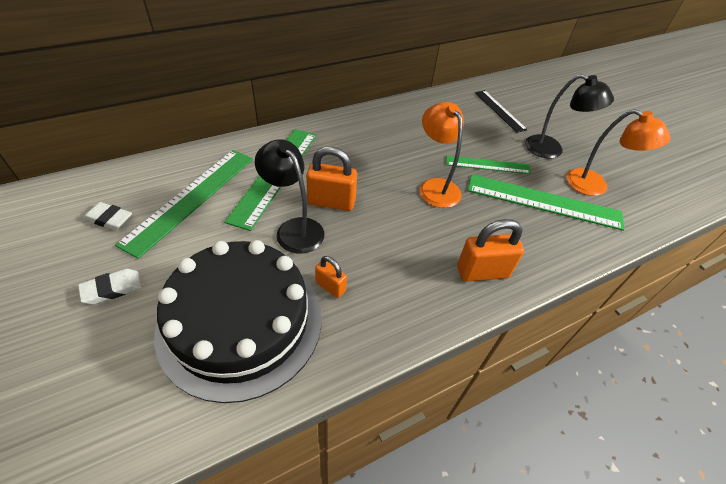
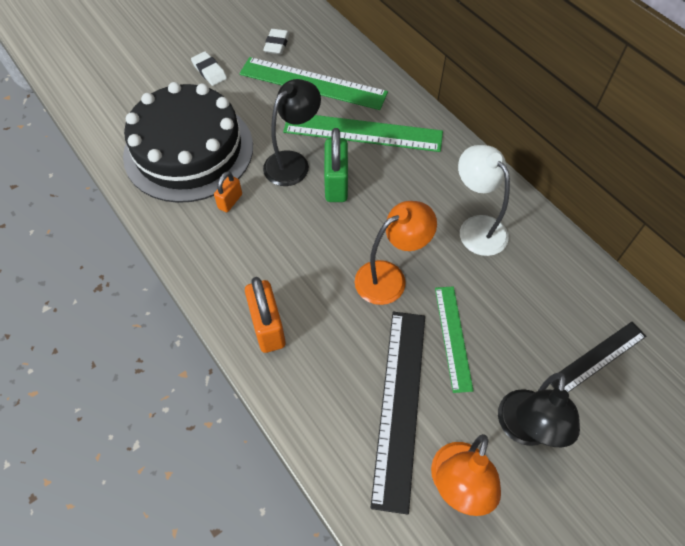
camera: 85 degrees right, 10 degrees up
(331, 202) = (336, 184): orange padlock -> green padlock
(395, 134) = (476, 227): none -> white lamp
(543, 202) = (399, 405): green ruler -> black ruler

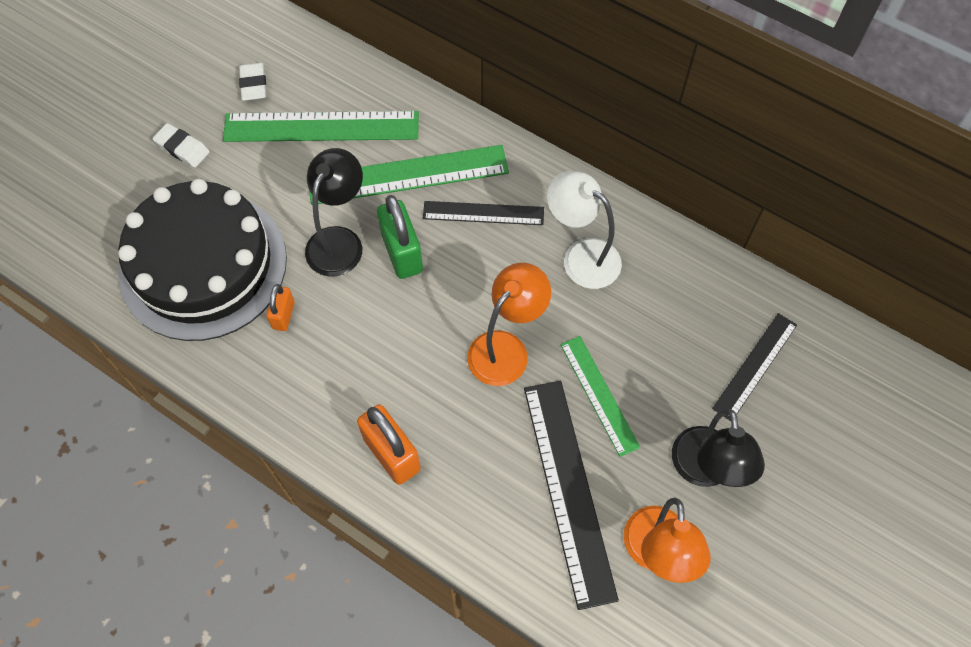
camera: 20 degrees left, 5 degrees up
(409, 174) = (483, 213): none -> black ruler

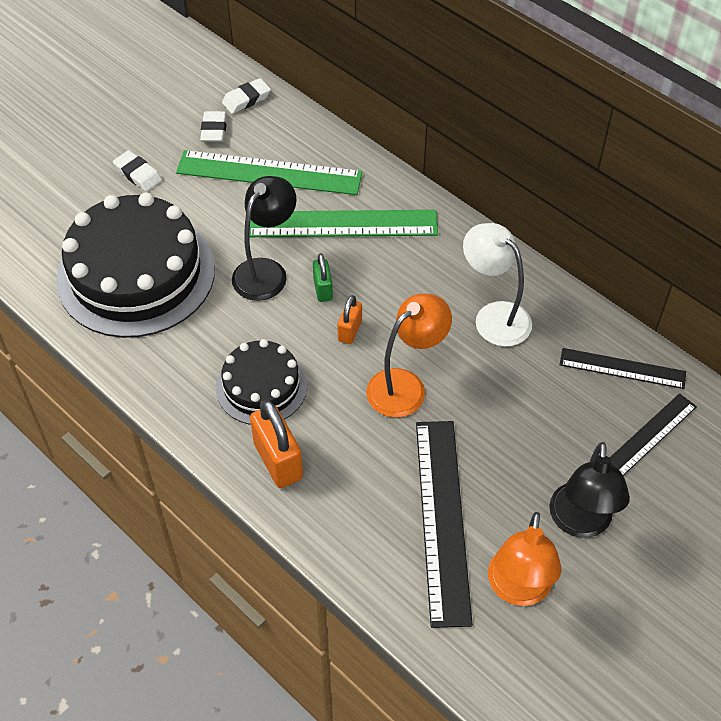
camera: 10 degrees right, 10 degrees down
(281, 44) = (246, 99): none -> white eraser
(283, 315) = (201, 327): orange padlock -> orange padlock (350, 331)
(359, 373) = (261, 386): none -> black cake
(402, 253) = (323, 289): green padlock -> green padlock, size x0.57
(483, 213) = (406, 266): black ruler -> black ruler (622, 368)
(599, 395) = (488, 440): green ruler -> none

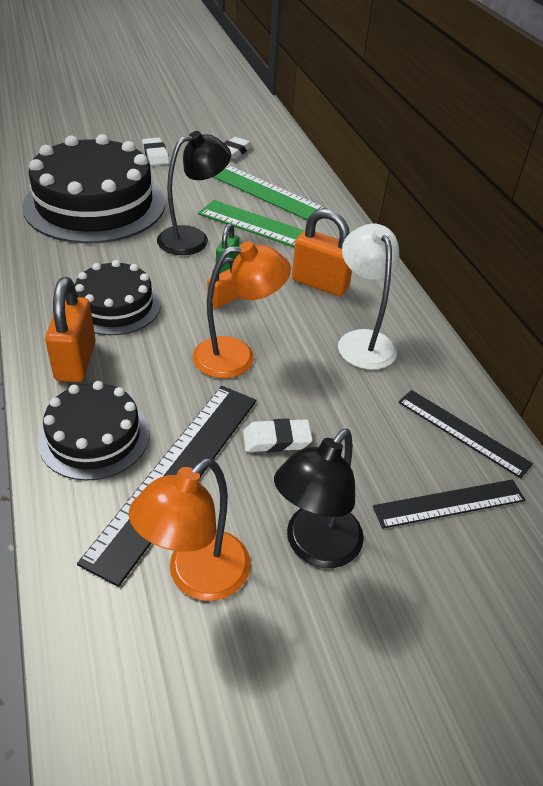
camera: 25 degrees right, 10 degrees down
(246, 99) = (274, 144): white eraser -> white eraser (276, 440)
(355, 522) = (94, 437): none -> black cake
(418, 269) = (320, 283): none -> orange padlock

